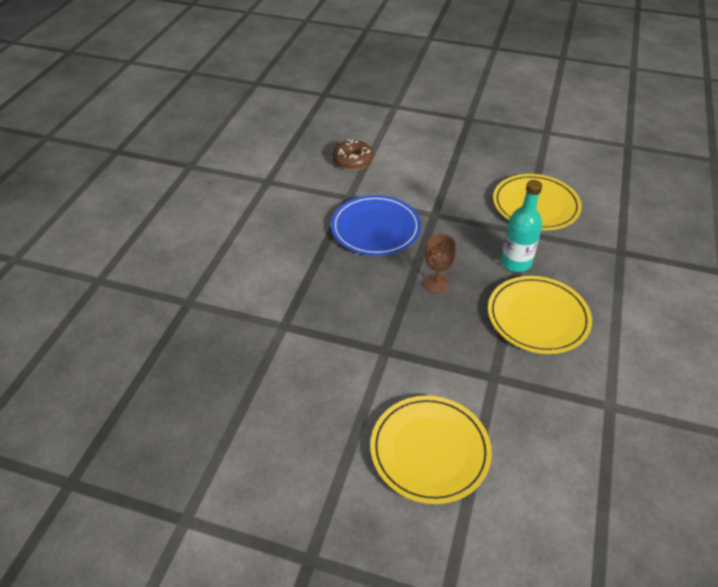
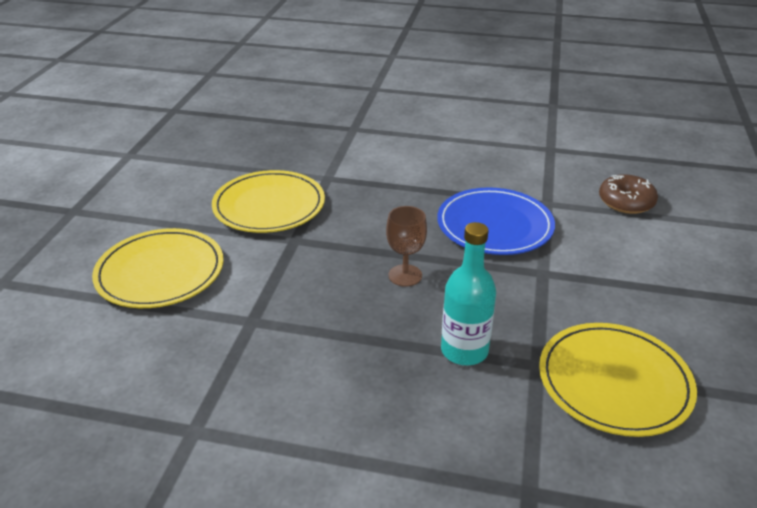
camera: 85 degrees right, 10 degrees down
(538, 317) = (354, 367): yellow plate -> yellow plate (269, 206)

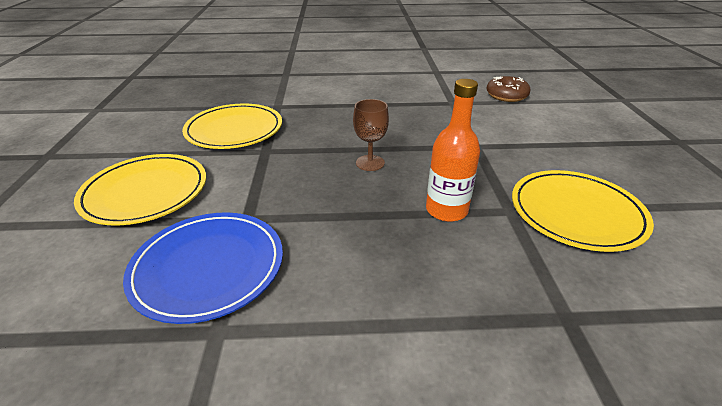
camera: 15 degrees left, 0 degrees up
(464, 351) = (446, 210): turquoise bottle -> orange bottle
(494, 225) = (423, 121): blue plate -> blue plate (208, 267)

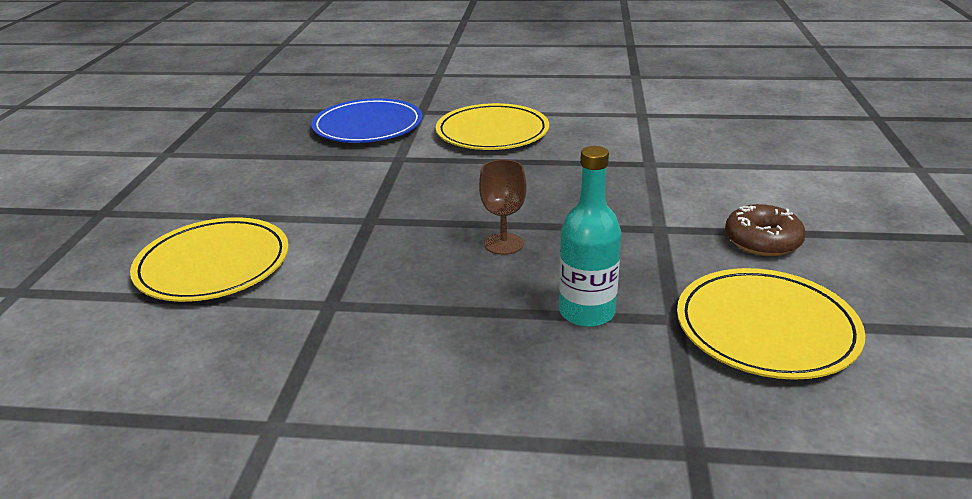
camera: 10 degrees right, 5 degrees down
(208, 267) = (274, 358): blue plate -> blue plate (368, 126)
(234, 130) = (335, 190): yellow plate -> yellow plate (492, 132)
(446, 210) = (587, 312): orange bottle -> turquoise bottle
(506, 96) = (735, 156): brown donut -> brown donut (762, 241)

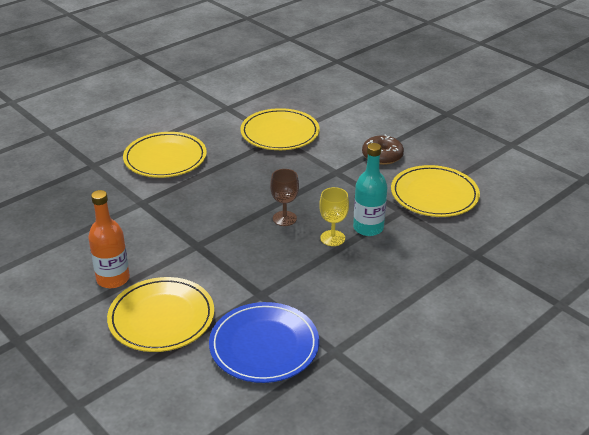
camera: 50 degrees left, 5 degrees up
(251, 207) = (113, 279): none -> orange bottle
(368, 126) = (77, 192): blue plate -> blue plate (264, 345)
(519, 296) = (332, 238): none -> yellow goblet
(660, 159) = (280, 133): none -> yellow plate

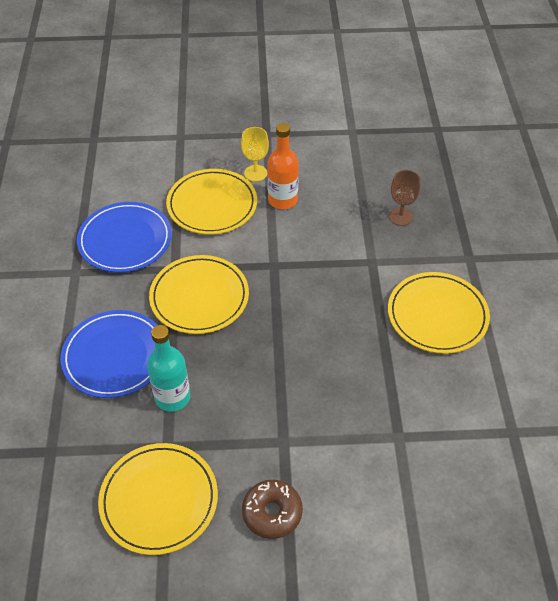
camera: 130 degrees right, 15 degrees up
(280, 133) = (408, 445): yellow plate -> yellow plate (199, 297)
(284, 218) = (250, 344): brown goblet -> brown goblet (400, 216)
(332, 238) = (188, 360): yellow goblet -> yellow goblet (255, 173)
(376, 273) = (115, 356): none -> blue plate

